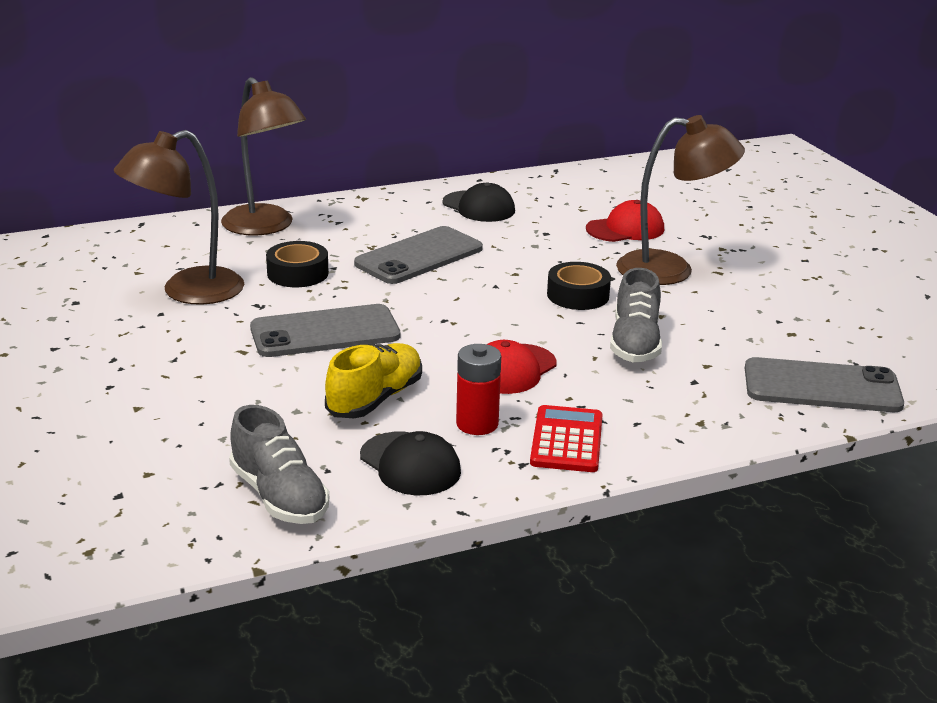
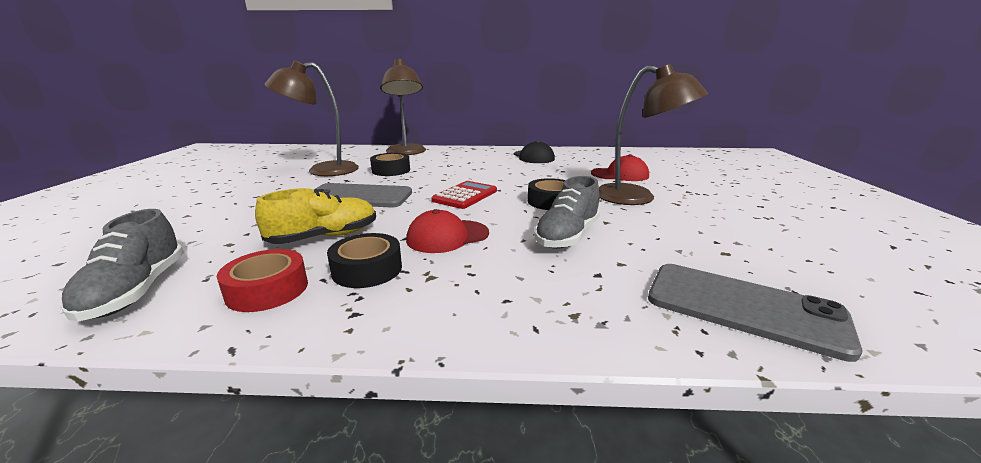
camera: 25 degrees right, 5 degrees down
(410, 464) = (267, 290): black cap -> red tape
(419, 256) = (470, 171): grey phone -> none
(477, 424) = (367, 269): red battery -> black tape
(566, 440) = (422, 301): red calculator -> red calculator (465, 196)

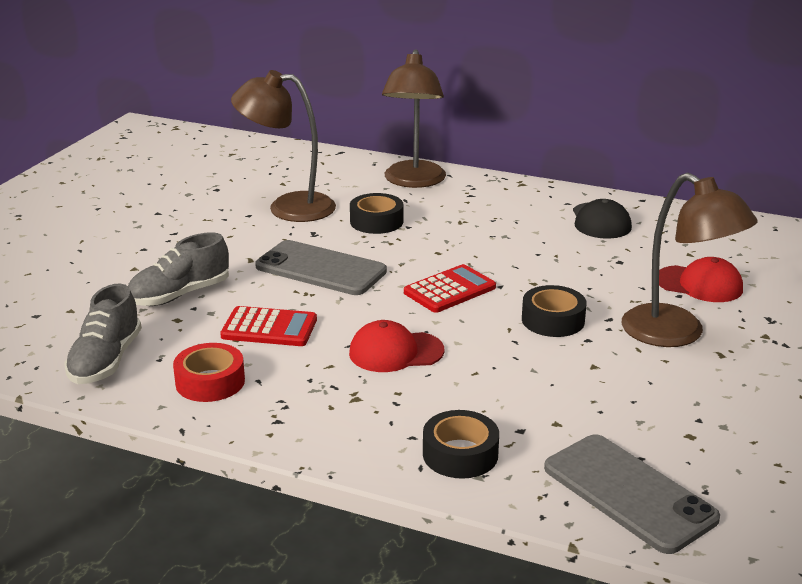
camera: 20 degrees right, 5 degrees up
(325, 237) = (269, 328): yellow shoe -> red calculator
(367, 269) = (300, 378): black tape -> black tape (460, 454)
(567, 236) = (528, 377): grey shoe -> grey shoe (179, 295)

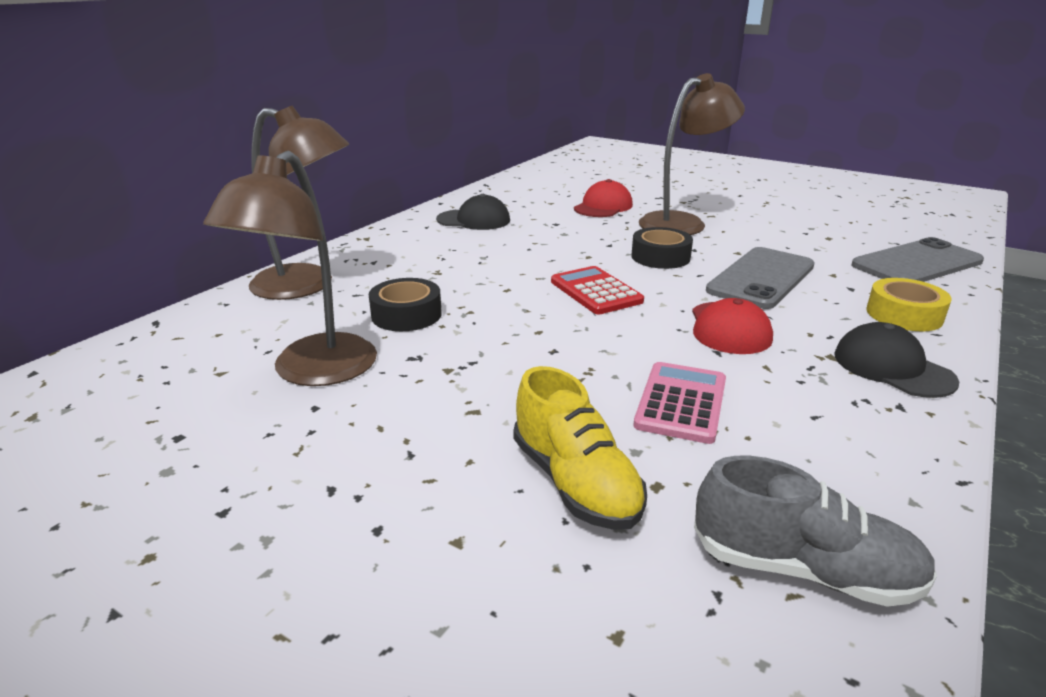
camera: 80 degrees left, 0 degrees up
(179, 295) = (575, 482): grey shoe -> yellow shoe
(210, 382) = (832, 455): red tape -> none
(269, 328) = (681, 403): red calculator -> pink calculator
(320, 269) = (523, 358): grey phone -> grey phone (761, 278)
(341, 427) = (892, 367): none -> black cap
(460, 454) = (904, 315): black tape -> yellow tape

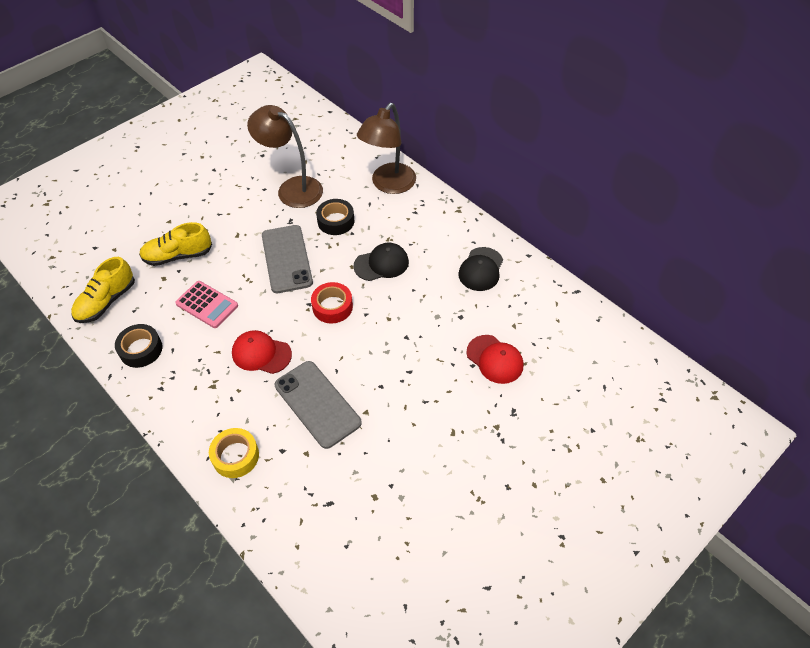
camera: 105 degrees right, 25 degrees up
(595, 291) = (332, 307): red calculator -> red tape
(660, 257) = (373, 359): black tape -> black tape (141, 349)
(682, 222) = (440, 402): brown lamp -> none
(803, 569) = (106, 301): grey shoe -> yellow shoe
(892, 367) = (189, 407): black cap -> black cap (381, 264)
(916, 263) = (302, 528): grey phone -> grey phone (286, 259)

